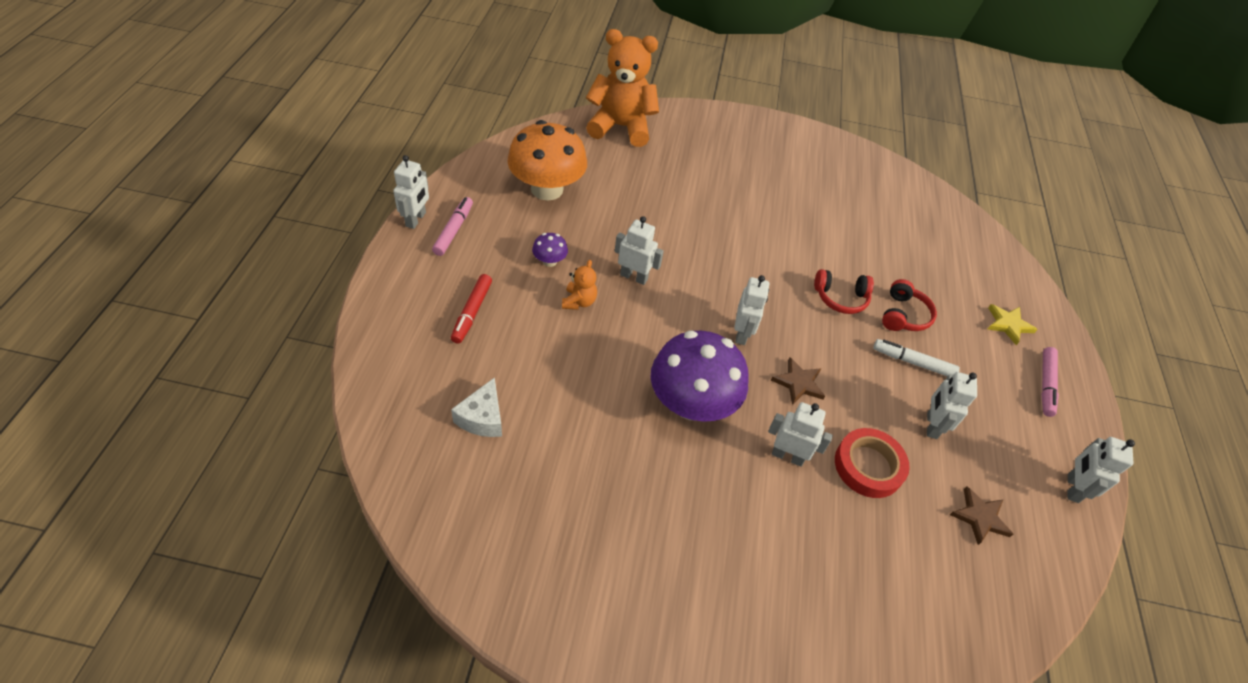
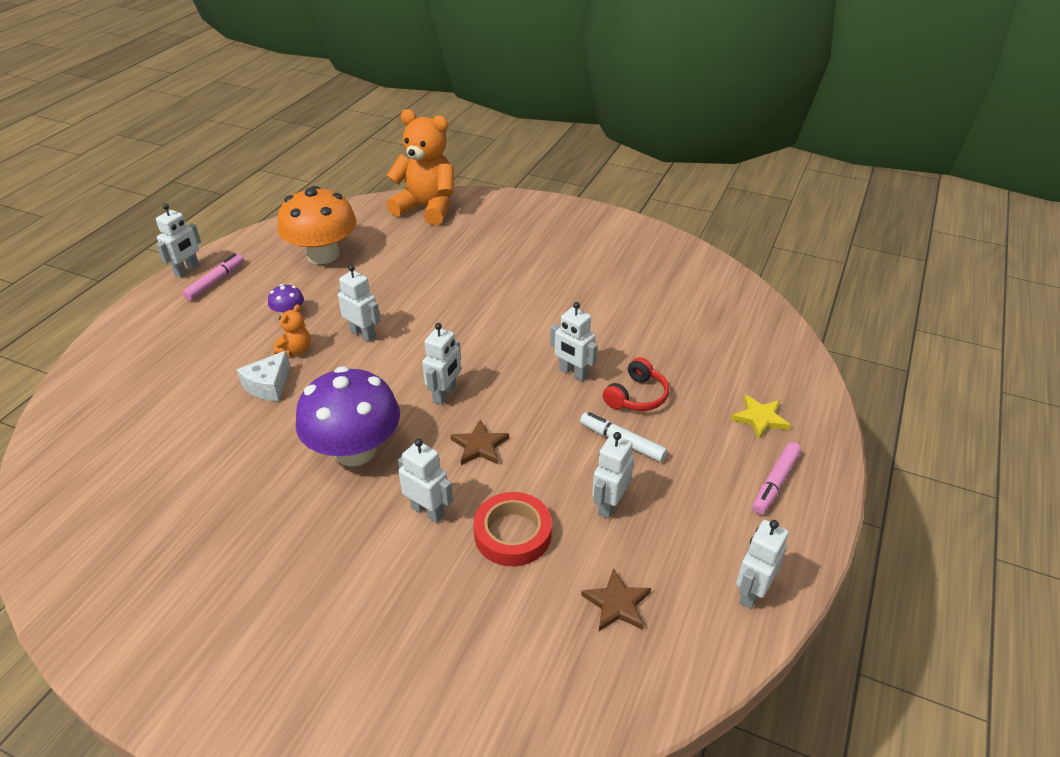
camera: 20 degrees right, 10 degrees down
(472, 312) = (190, 349): red marker -> none
(482, 418) = (145, 437): white cheese -> white cheese (268, 386)
(840, 298) = (573, 373): red headphones -> white robot

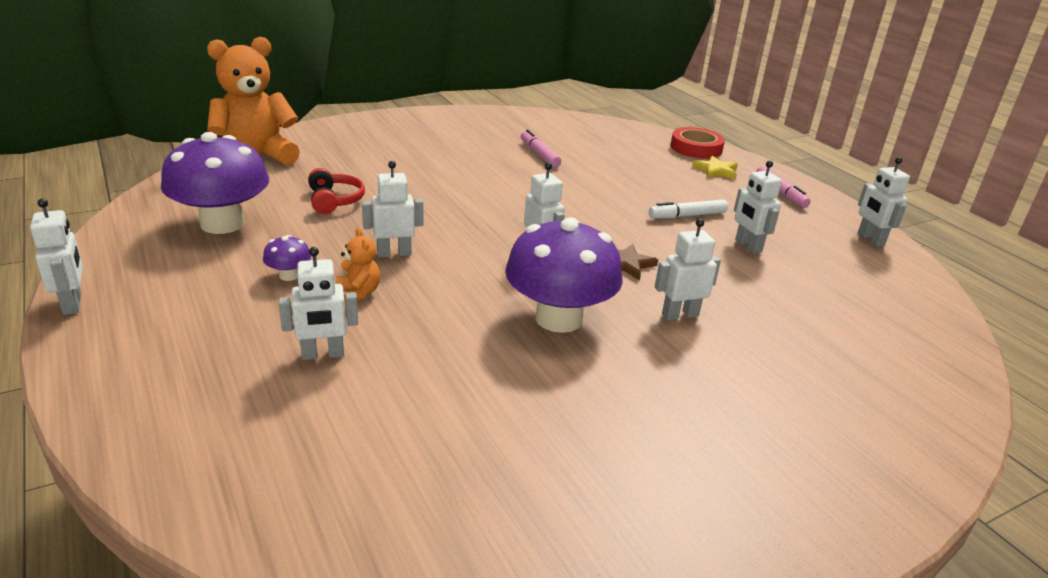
camera: 55 degrees left, 10 degrees down
(215, 282) = (138, 294): pink marker -> pink marker (539, 154)
(268, 386) = (392, 328): white cheese -> none
(323, 255) = (222, 224): orange mushroom -> purple mushroom
(512, 534) = (742, 291): red tape -> red tape (696, 148)
(573, 373) = (588, 199): white robot -> white robot (323, 354)
(617, 604) = (847, 283): brown star -> none
(636, 396) = (644, 192): red headphones -> red headphones (334, 200)

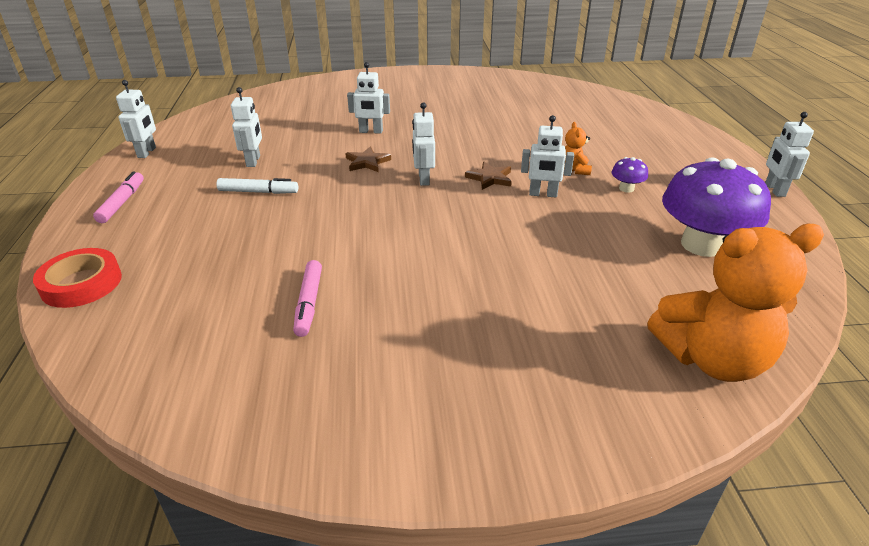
camera: 155 degrees left, 5 degrees up
(323, 354) = (597, 142): white robot -> none
(334, 200) = (594, 259): red headphones -> none
(464, 265) = (490, 178): none -> brown star
(559, 318) = (448, 140): purple mushroom -> none
(716, 170) = (130, 240): yellow star -> none

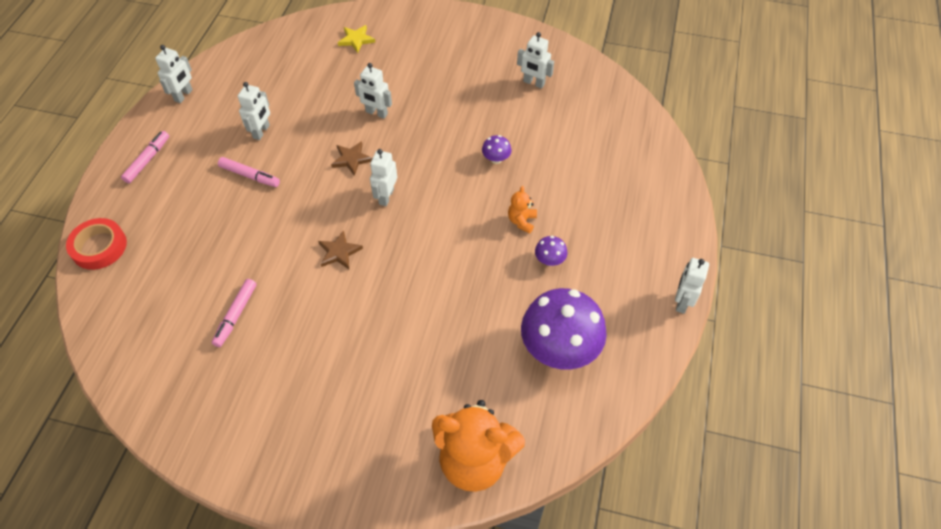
camera: 20 degrees right, 20 degrees up
(258, 192) = (250, 176): white marker -> pink marker
(318, 96) = (356, 40): none -> yellow star
(490, 178) = (442, 211): brown star -> brown star (339, 252)
(512, 138) = (496, 159): none -> purple mushroom
(543, 194) = (473, 246): white robot -> white robot (533, 83)

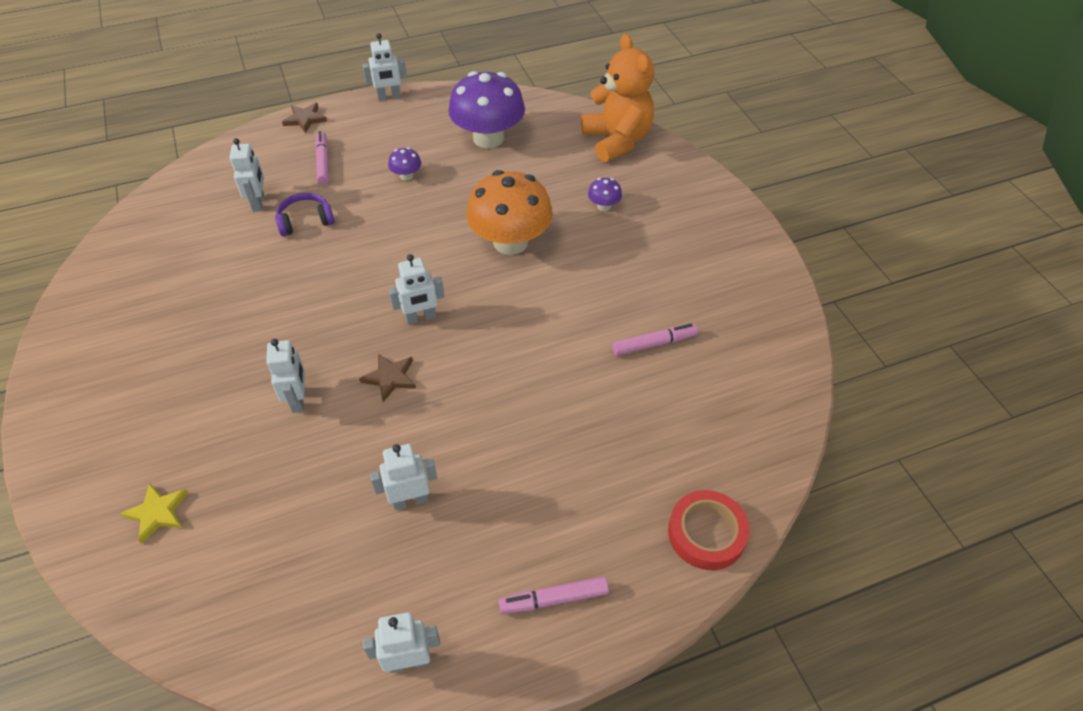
camera: 125 degrees left, 5 degrees down
(250, 176) = (488, 459): pink marker -> pink marker (323, 162)
(339, 252) = (518, 313): brown star -> brown star (305, 119)
(412, 288) = (510, 242): none -> orange mushroom
(496, 159) = (305, 262): purple mushroom -> purple mushroom (604, 206)
(521, 221) = (376, 209): orange teddy bear -> none
(533, 83) = (159, 285): white robot -> white robot (259, 203)
(541, 175) = (305, 221): none -> purple headphones

